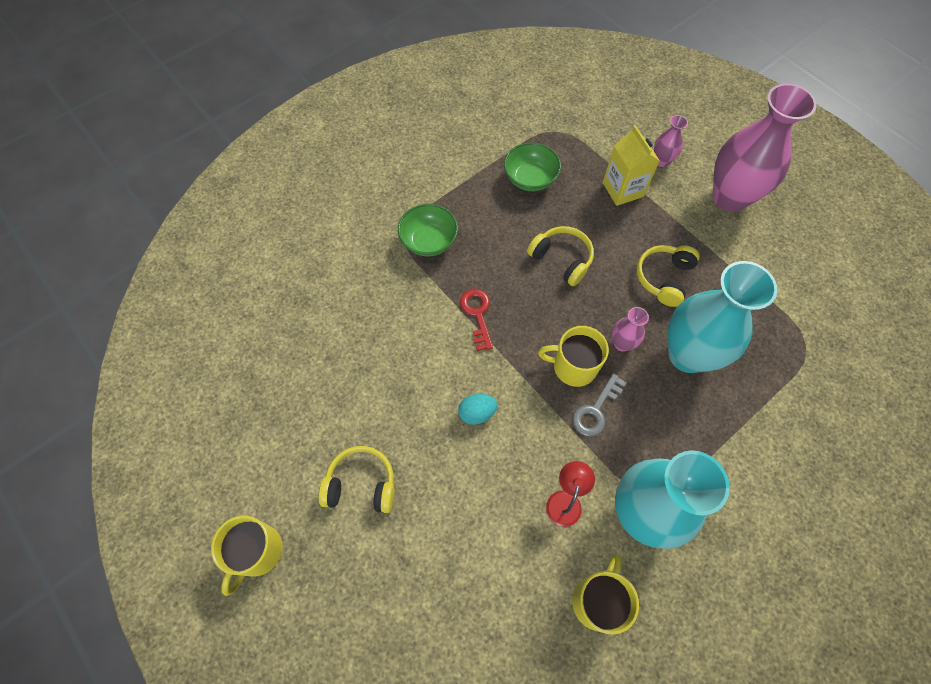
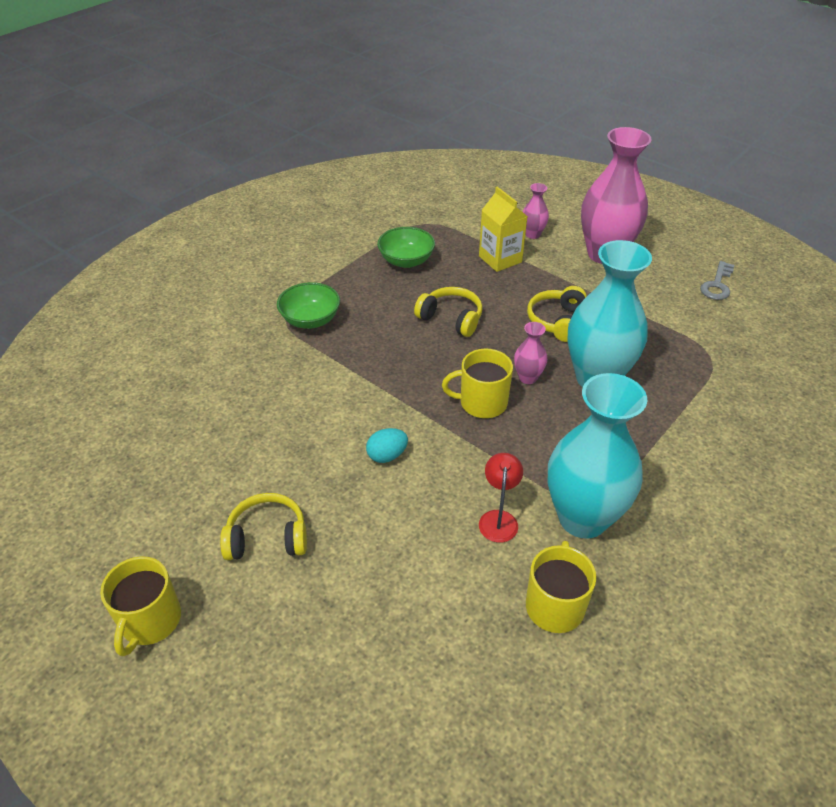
camera: 10 degrees left, 20 degrees down
(477, 314) = (372, 372): red key -> none
(595, 410) = (513, 436): grey key -> grey key (717, 285)

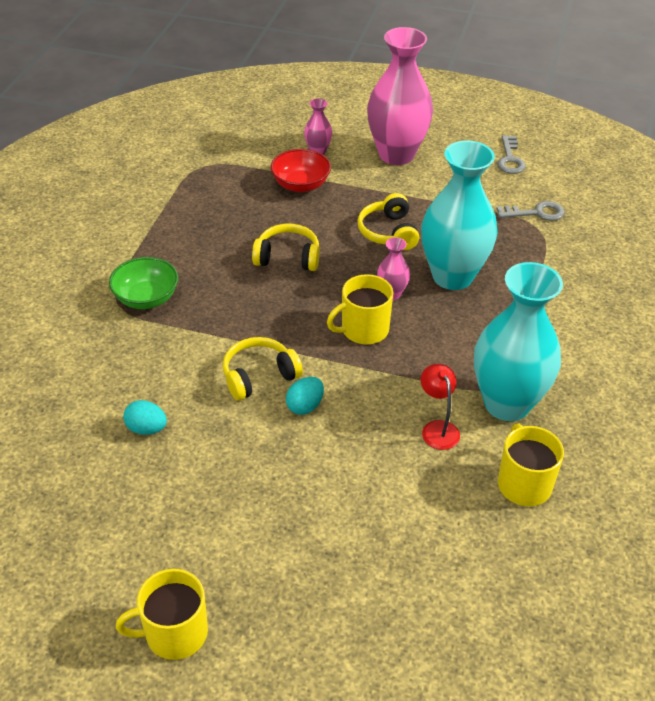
camera: 25 degrees left, 0 degrees up
(150, 621) = (174, 633): yellow mug -> yellow mug turned 90 degrees clockwise
(242, 430) = (146, 429): none -> turquoise egg
(267, 537) = (238, 518): yellow headphones -> yellow headphones (259, 376)
(406, 261) = (208, 210): green bowl -> none
(500, 259) = (300, 185): yellow carton -> red bowl
(717, 342) = (536, 213): none -> grey key

